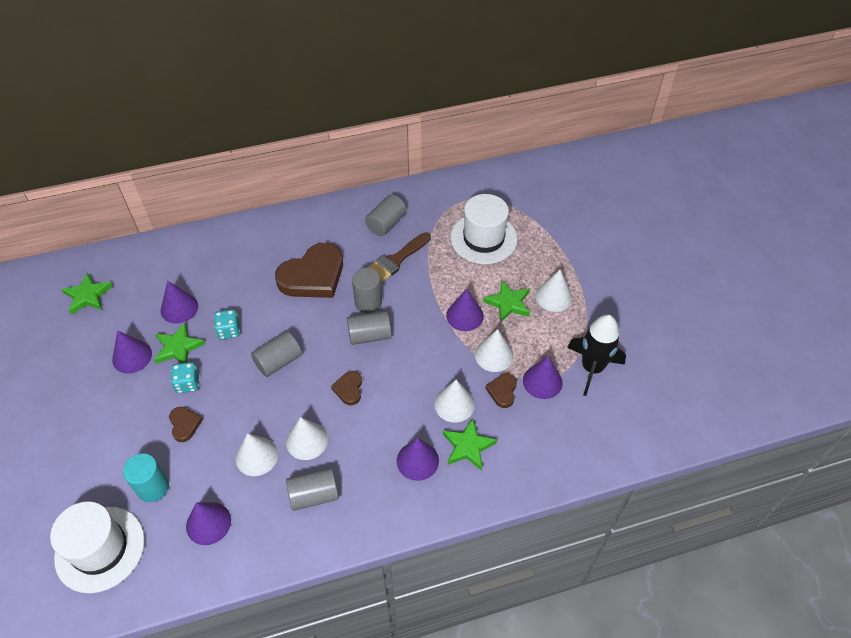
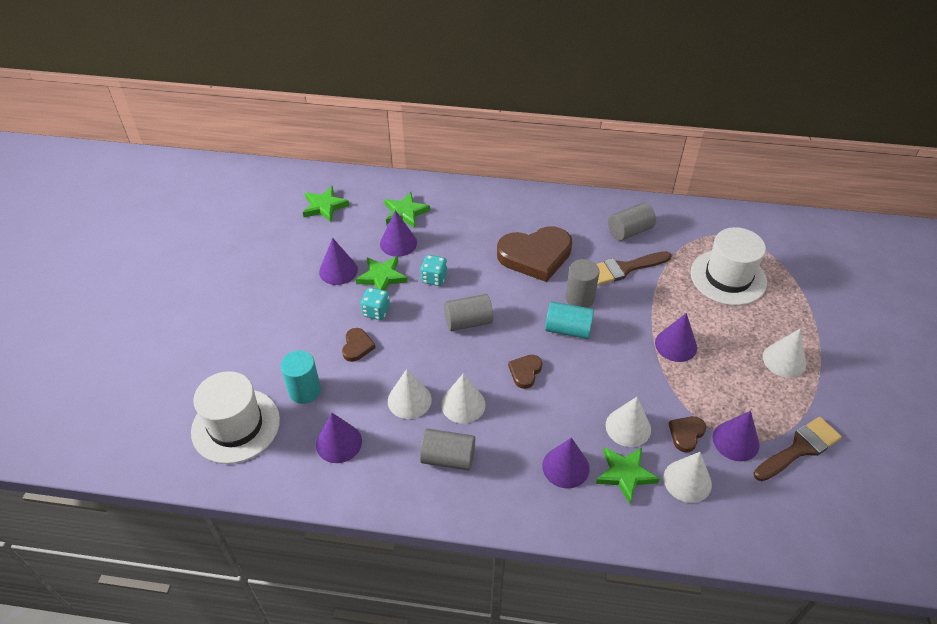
camera: 25 degrees right, 5 degrees down
(370, 335) = (568, 329): grey cylinder -> turquoise cylinder
(494, 355) = (691, 395): white cone -> white cone (687, 481)
(508, 303) = (729, 349): green star -> green star (405, 212)
(592, 368) = (800, 448): black rocket -> brown brush

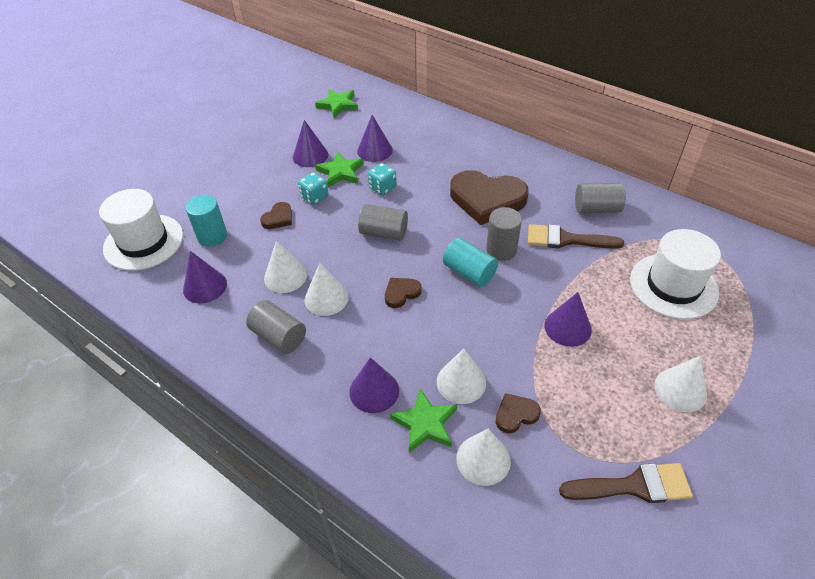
camera: 30 degrees right, 0 degrees up
(405, 212) = (399, 129): green star -> none
(735, 441) = (564, 445): purple cone -> none

